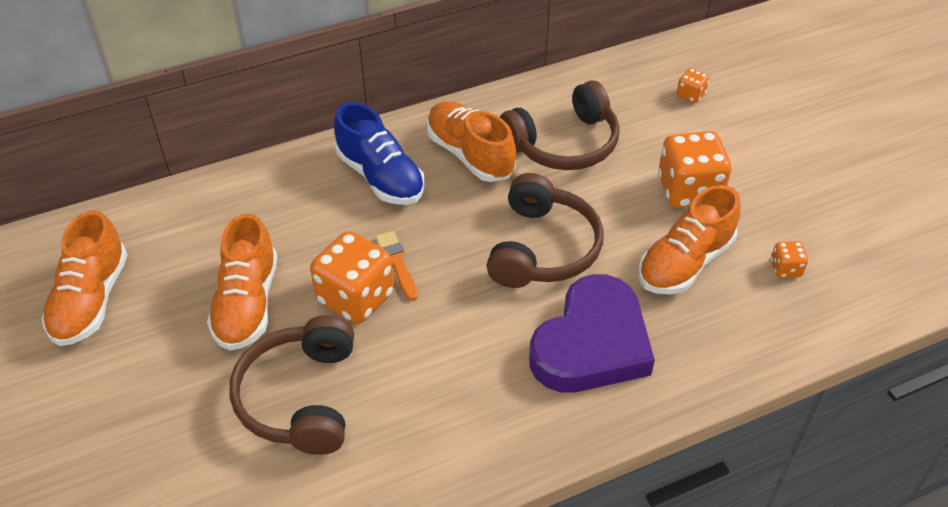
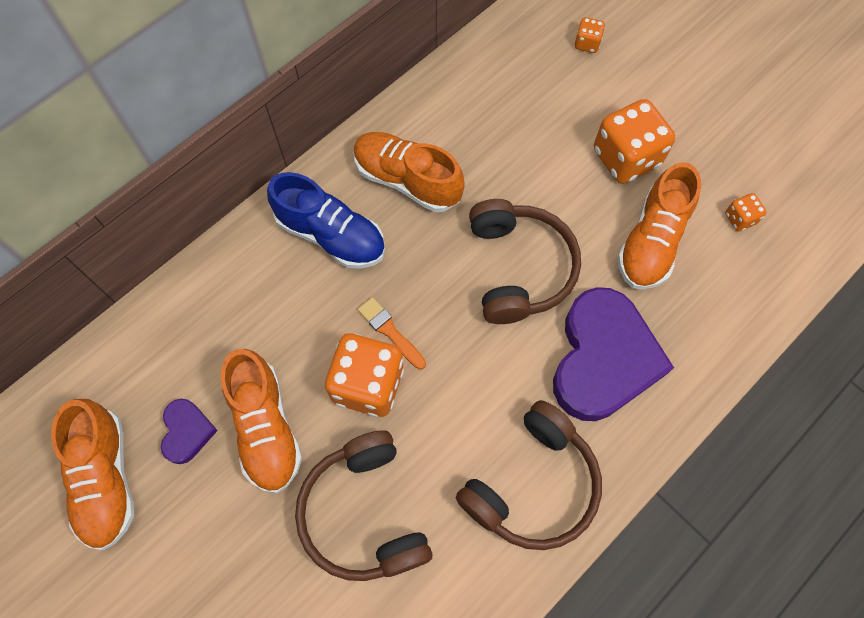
camera: 20 degrees left, 20 degrees up
(178, 286) = (187, 432): none -> purple heart
(563, 143) = (491, 139): brown headphones -> brown headphones (532, 484)

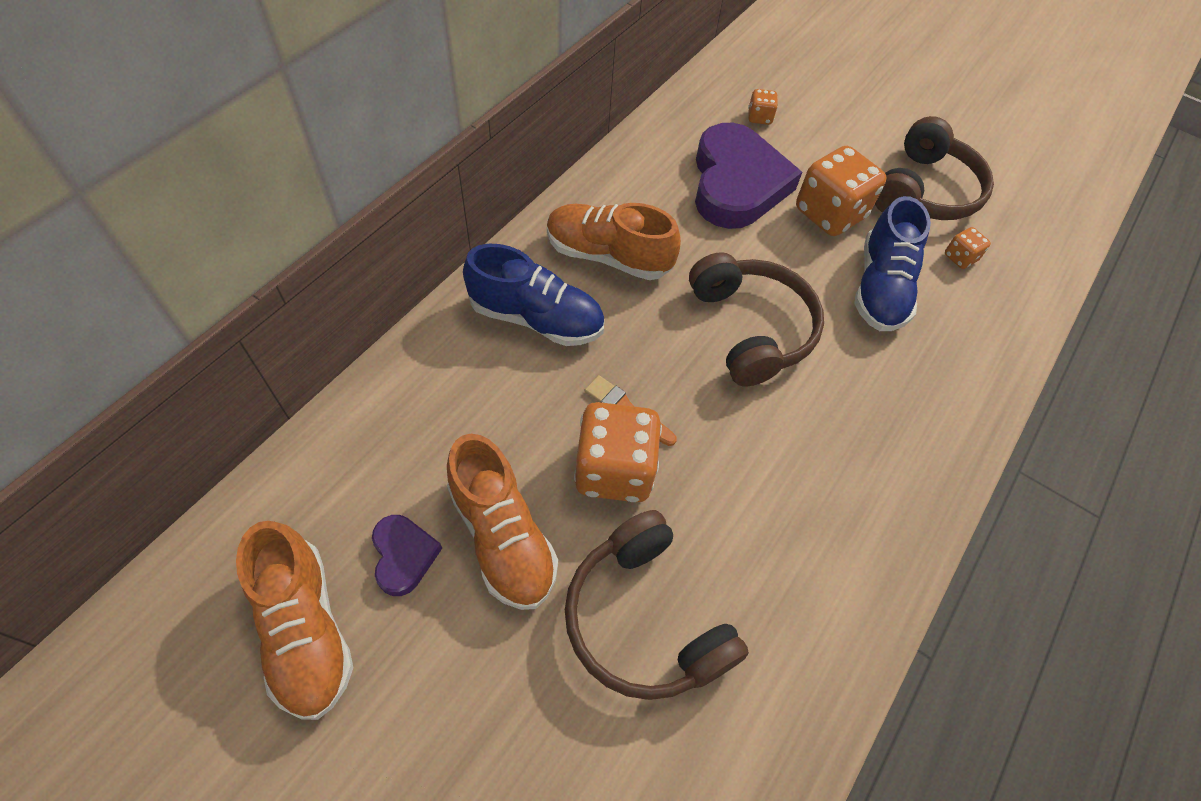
camera: 15 degrees left, 10 degrees down
(532, 484) = (832, 554): brown headphones -> brown headphones (924, 191)
(603, 359) = (868, 409): purple heart -> purple heart (737, 184)
(651, 241) = (880, 288): orange shoe -> blue shoe

